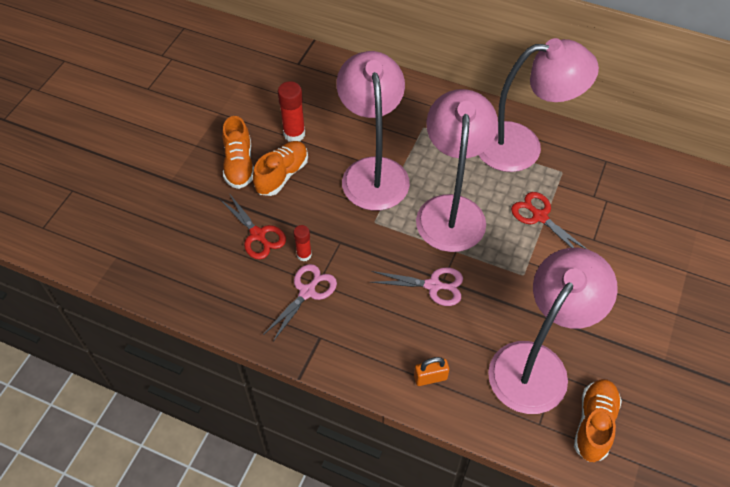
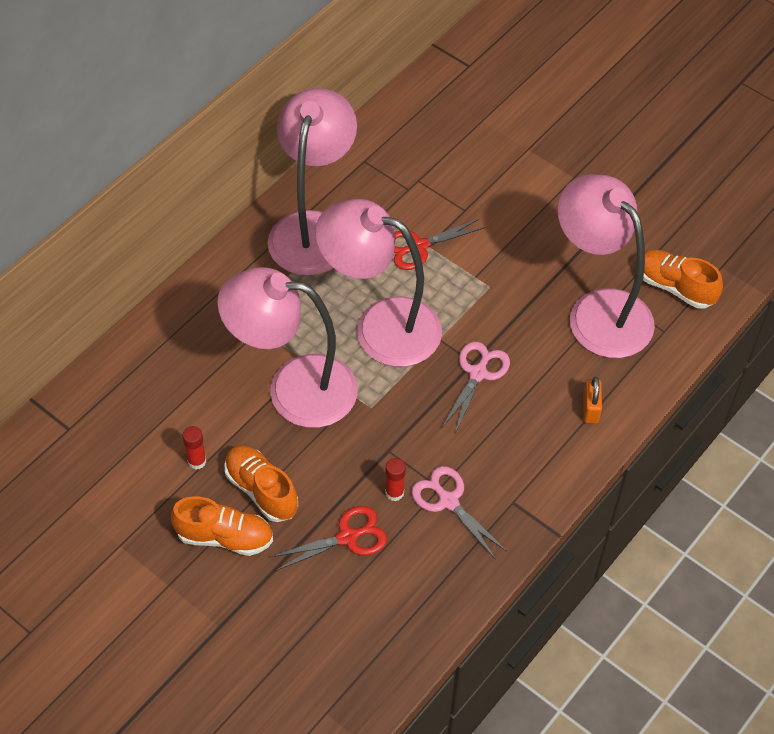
camera: 75 degrees left, 0 degrees up
(294, 134) = (197, 461): red glue stick -> red glue stick, size x0.61

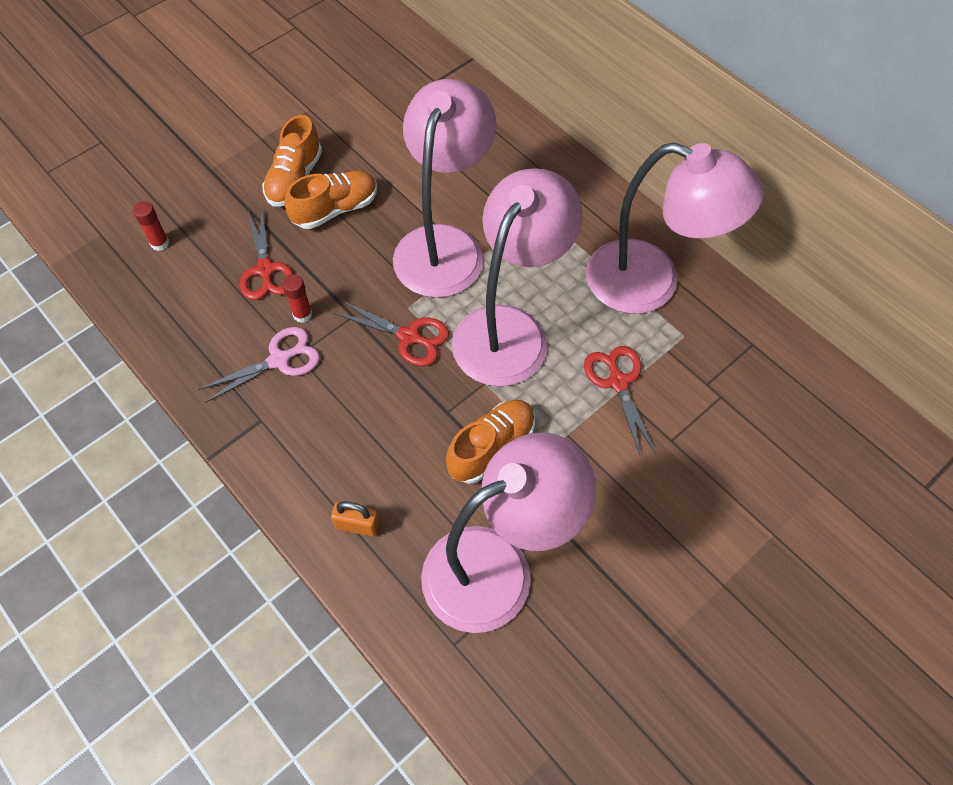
camera: 100 degrees right, 5 degrees up
(197, 461) = (379, 165): red glue stick -> red glue stick (160, 243)
(403, 401) = (409, 337): none -> red scissors
(478, 373) = (430, 414): pink scissors -> none
(674, 287) = (523, 677): orange shoe -> orange shoe (491, 447)

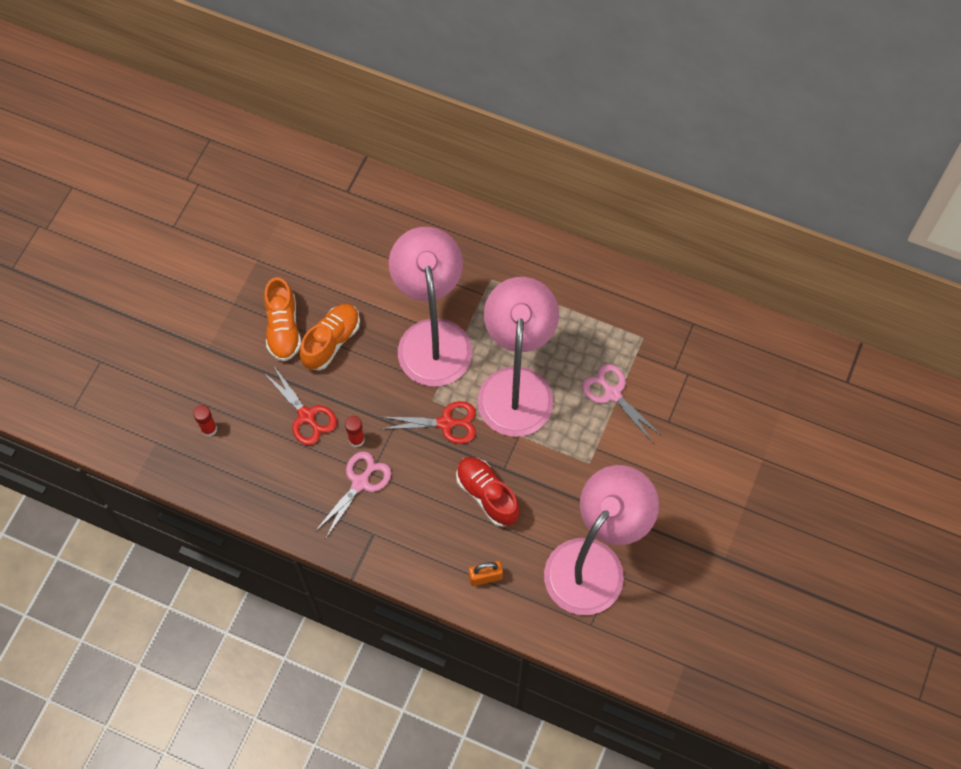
camera: 25 degrees left, 5 degrees up
(412, 433) = (487, 495): none -> red shoe
(491, 447) = (548, 481): orange shoe -> none
(618, 382) = (612, 393): red scissors -> pink scissors
(651, 283) = (601, 304): pink lamp -> none

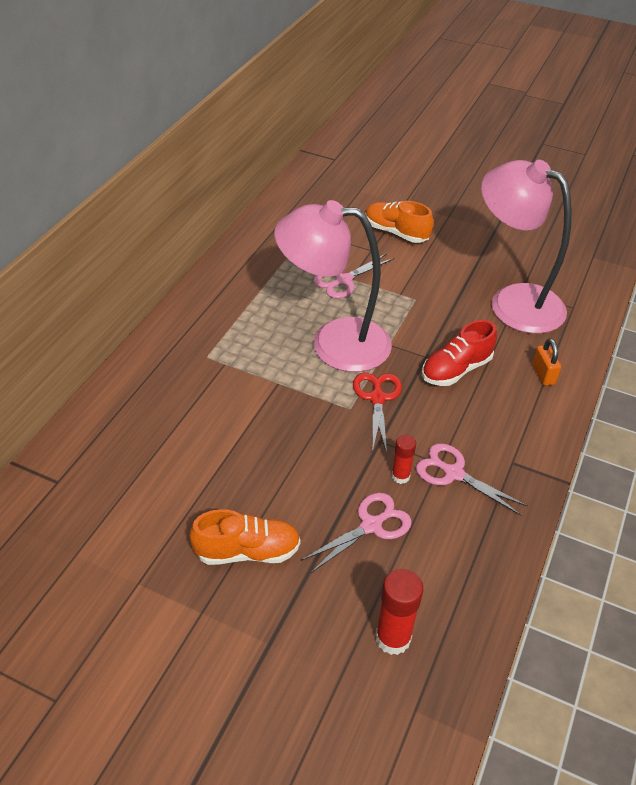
camera: 90 degrees left, 20 degrees down
(209, 429) = (393, 638): red glue stick -> red glue stick, size x1.63
(306, 416) = (371, 525): red scissors -> pink scissors
(331, 342) = (271, 499): orange shoe -> orange shoe (396, 232)
(432, 337) = (272, 406): pink lamp -> none

